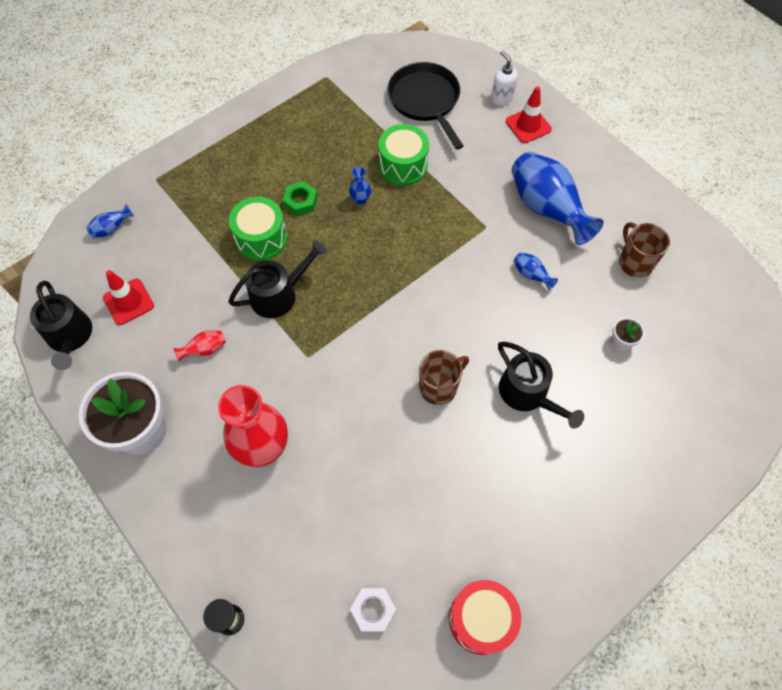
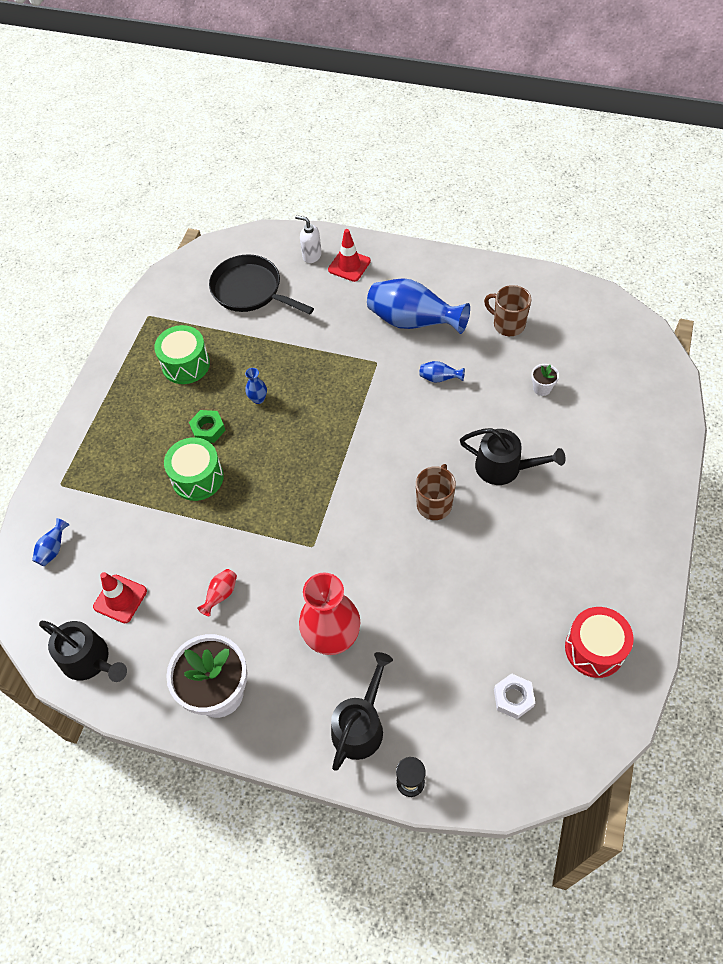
camera: 30 degrees left, 5 degrees down
(278, 294) = (249, 513): black watering can -> black watering can (360, 725)
(403, 165) = (272, 352): green drum -> green drum (186, 364)

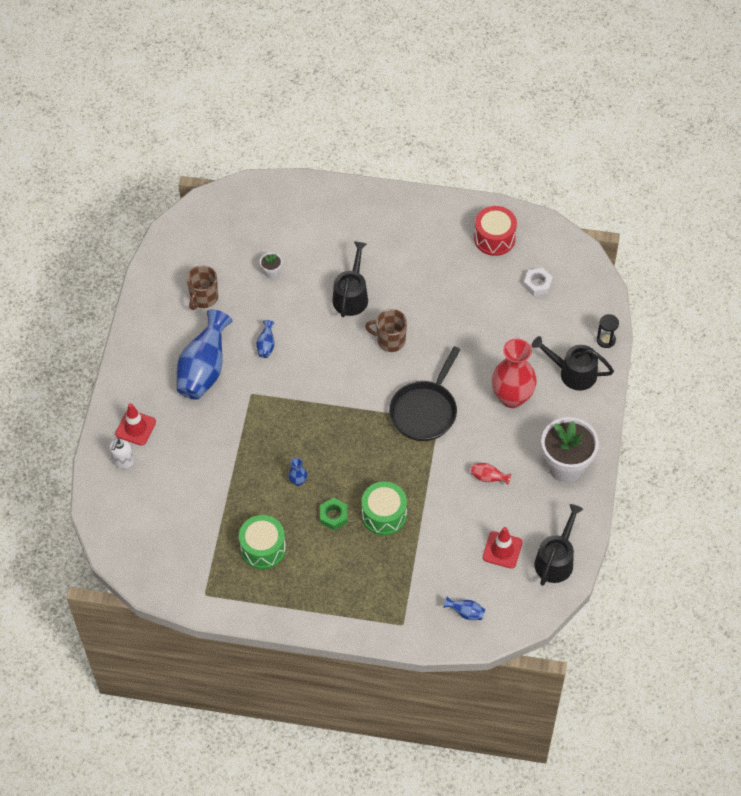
camera: 100 degrees left, 0 degrees up
(250, 290) = (170, 508): black pan -> black pan (425, 410)

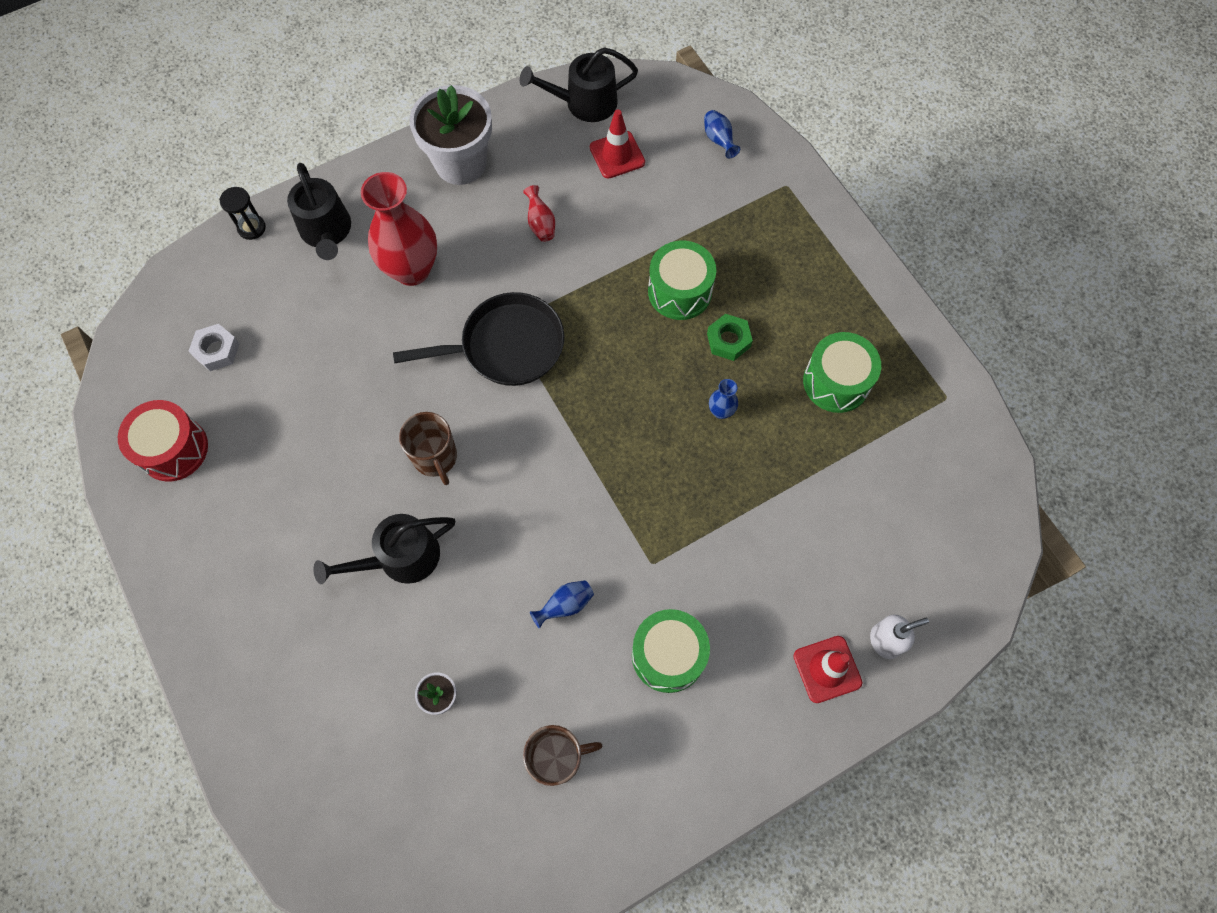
camera: 130 degrees left, 10 degrees up
(204, 370) = (668, 655): blue vase -> green drum

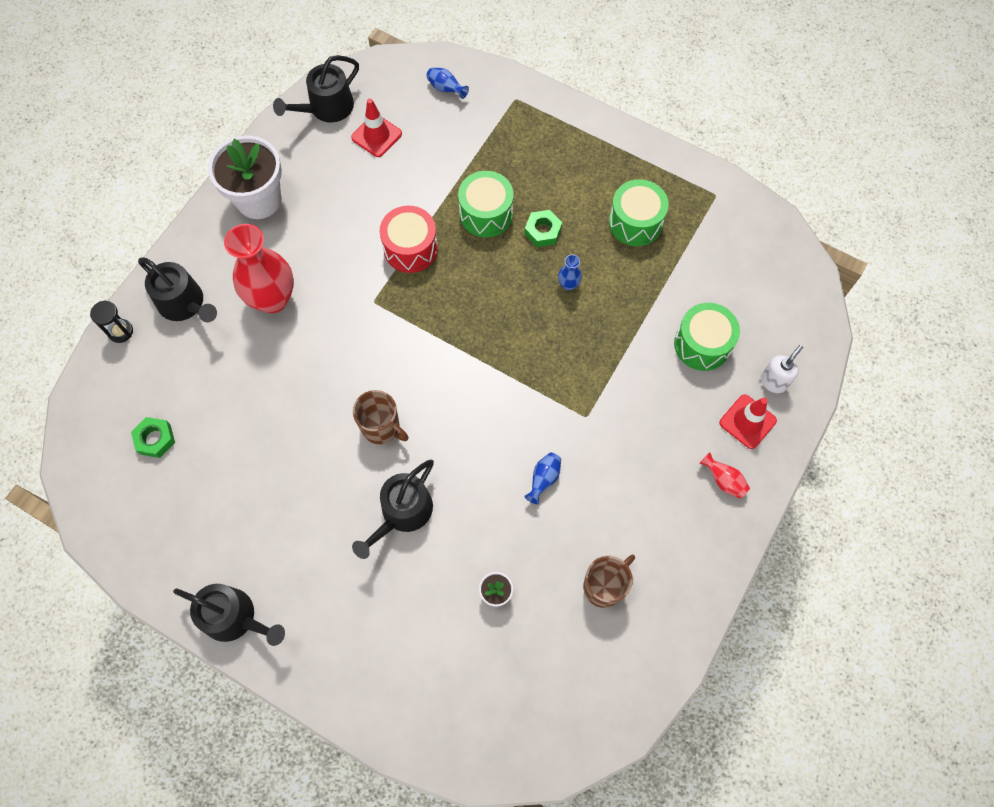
camera: 30 degrees left, 0 degrees up
(173, 449) = (170, 531): red drum -> red drum (410, 248)
(178, 569) = (234, 617): none -> black watering can
(217, 350) = (155, 439): white nut -> green nut
(506, 346) = (383, 318): black pan -> none
(540, 223) = (351, 215): red vase -> red vase (723, 480)
(668, 655) = (636, 473): green drum -> green drum (702, 344)

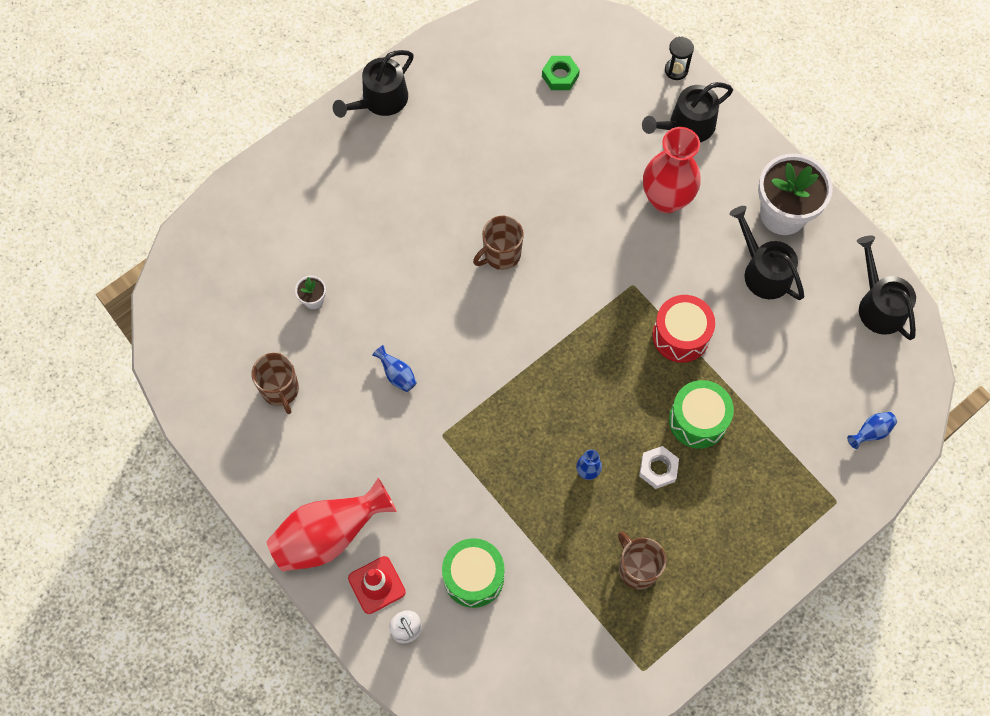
camera: 110 degrees right, 0 degrees up
(376, 136) = (828, 343): red traffic cone -> none
(402, 513) = (415, 248): black watering can -> black watering can (763, 271)
(543, 231) = (658, 469): green nut -> white nut
(635, 222) = (637, 568): green drum -> brown mug
(723, 480) = (329, 535): red vase -> red vase, size x2.37

